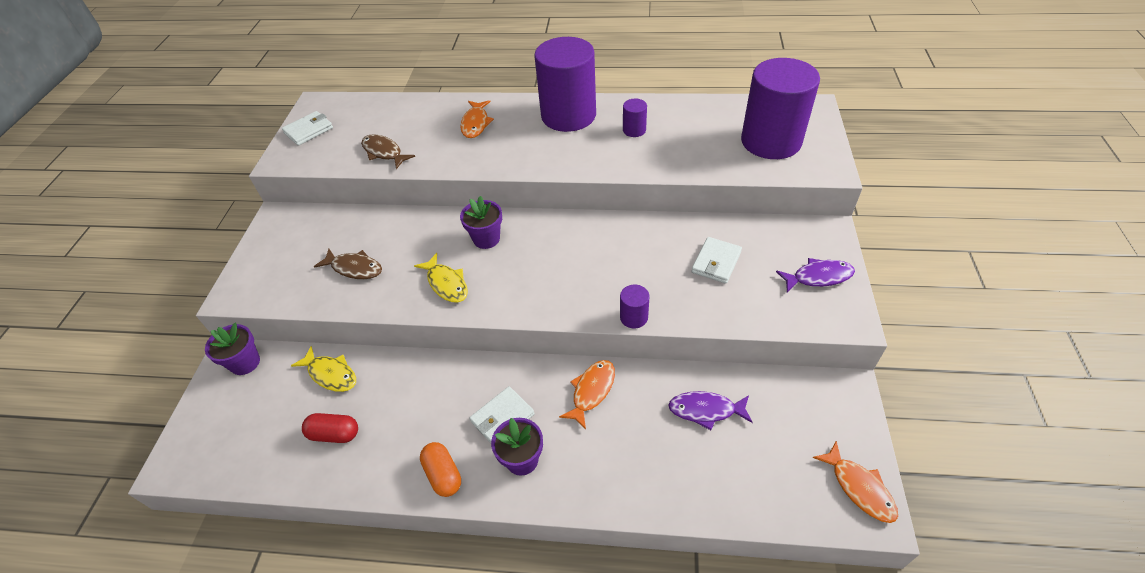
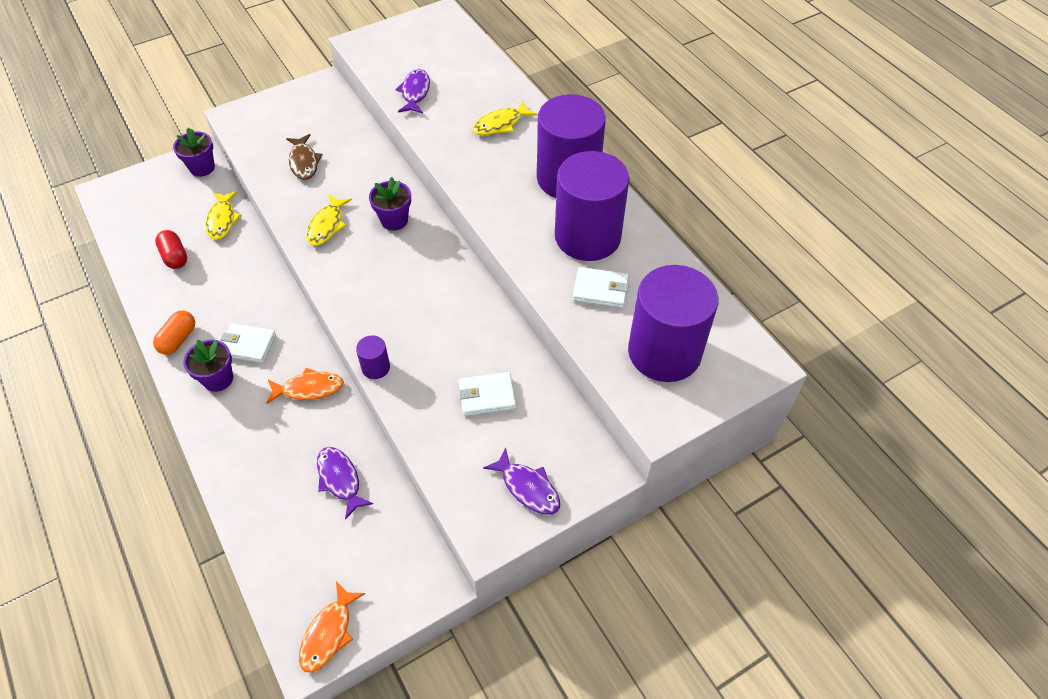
camera: 50 degrees right, 5 degrees up
(309, 130) = (405, 33): white wallet -> white wallet (600, 290)
(384, 152) = (415, 92): brown fish -> purple fish
(475, 123) = (500, 124): orange fish -> yellow fish
(634, 130) = (587, 236): purple cylinder -> purple cylinder, size x2.45

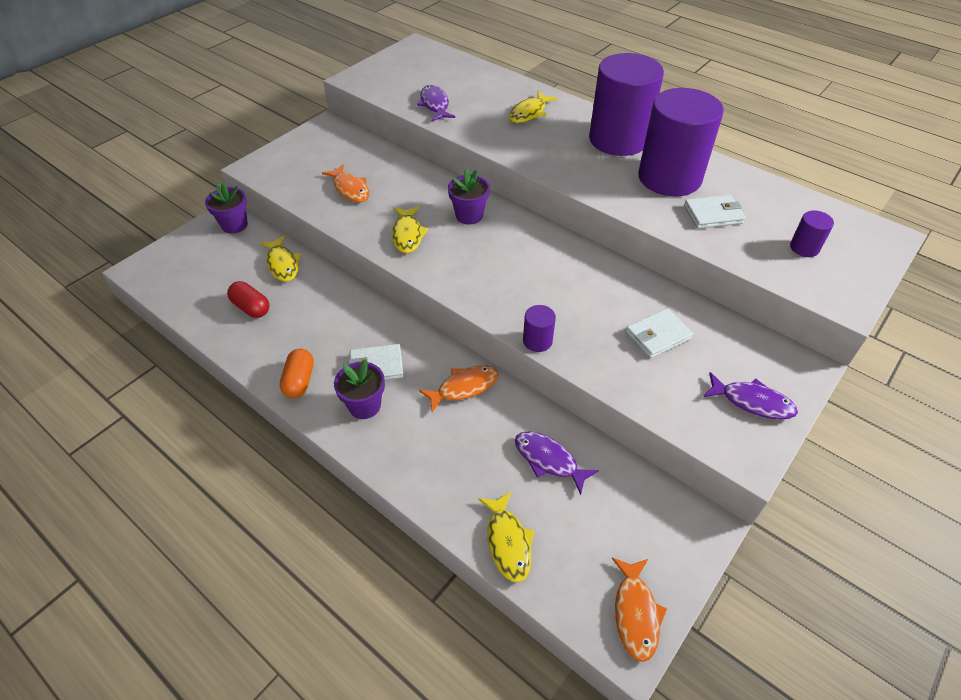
camera: 20 degrees left, 5 degrees down
(264, 537) = (507, 542): none -> yellow fish
(304, 162) = (350, 189): brown fish -> orange fish
(664, 352) = (804, 248): purple cylinder -> purple cylinder, size x0.41

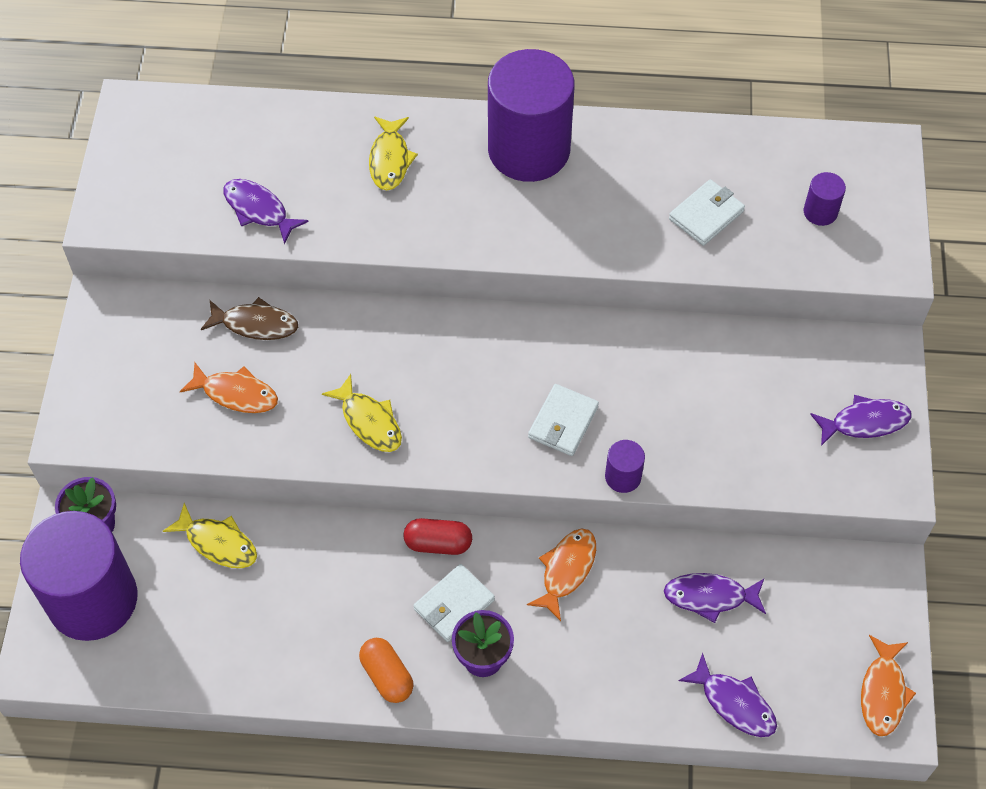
camera: 35 degrees left, 10 degrees up
(251, 308) = (240, 624): red capsule -> red capsule (438, 543)
(393, 165) = (255, 324): none -> brown fish
(469, 215) = (417, 350): purple flower pot -> none
(507, 542) = (734, 703): yellow fish -> purple fish
(635, 613) = (883, 692): orange fish -> orange fish turned 45 degrees clockwise
(657, 335) = (733, 396): white wallet -> white wallet (563, 422)
(669, 178) = (626, 183): purple cylinder -> purple cylinder (93, 599)

